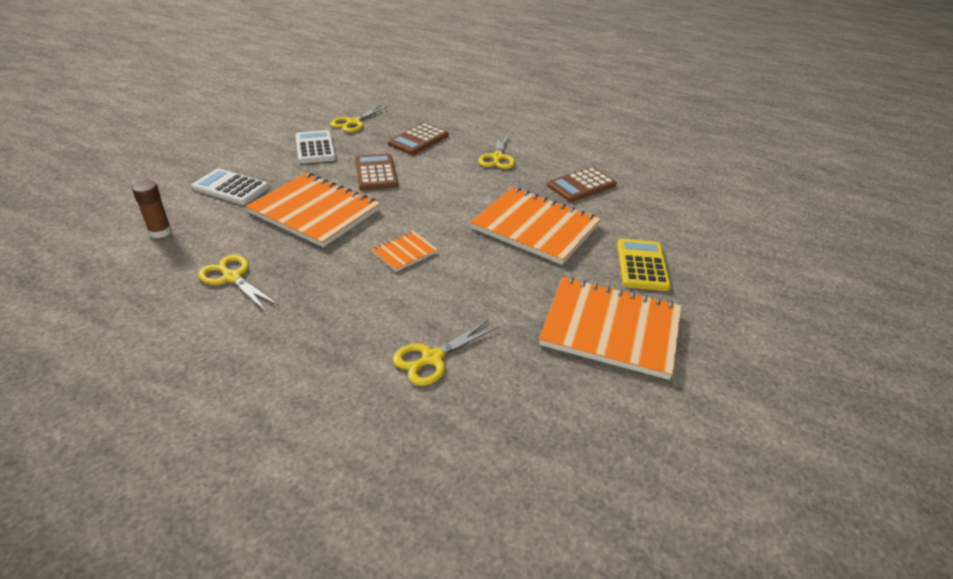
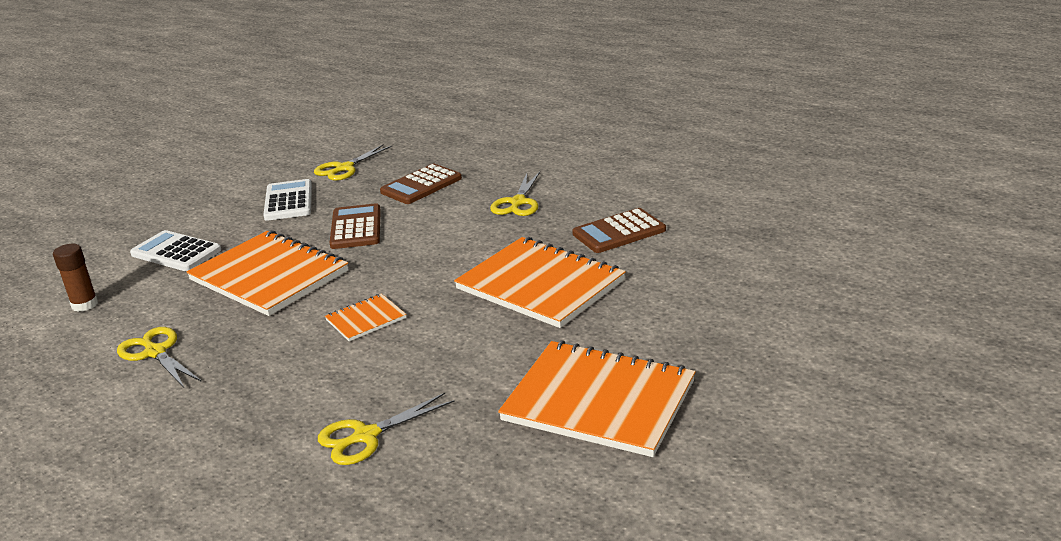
camera: 10 degrees right, 10 degrees down
(642, 265) = (666, 326): yellow calculator -> none

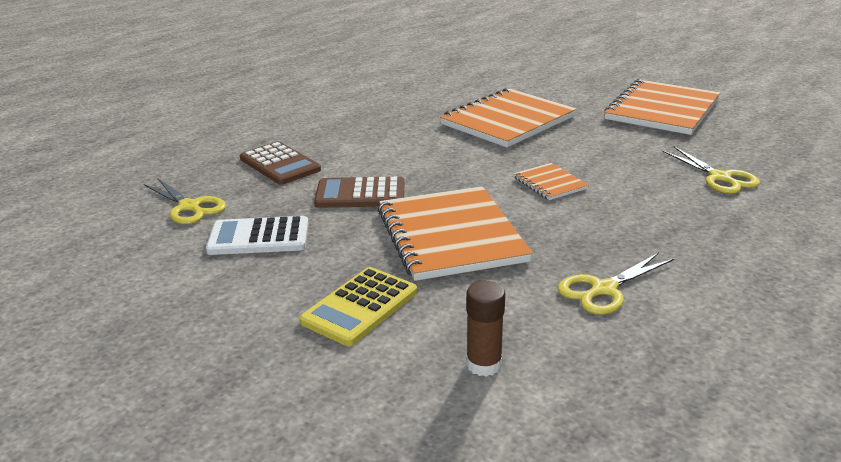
camera: 85 degrees left, 0 degrees up
(176, 252) = (360, 307): white calculator -> yellow calculator
(269, 276) = (450, 236): orange notebook -> orange notebook turned 60 degrees counterclockwise
(518, 202) = (354, 125): yellow scissors -> none
(619, 232) = (432, 94): brown calculator -> none

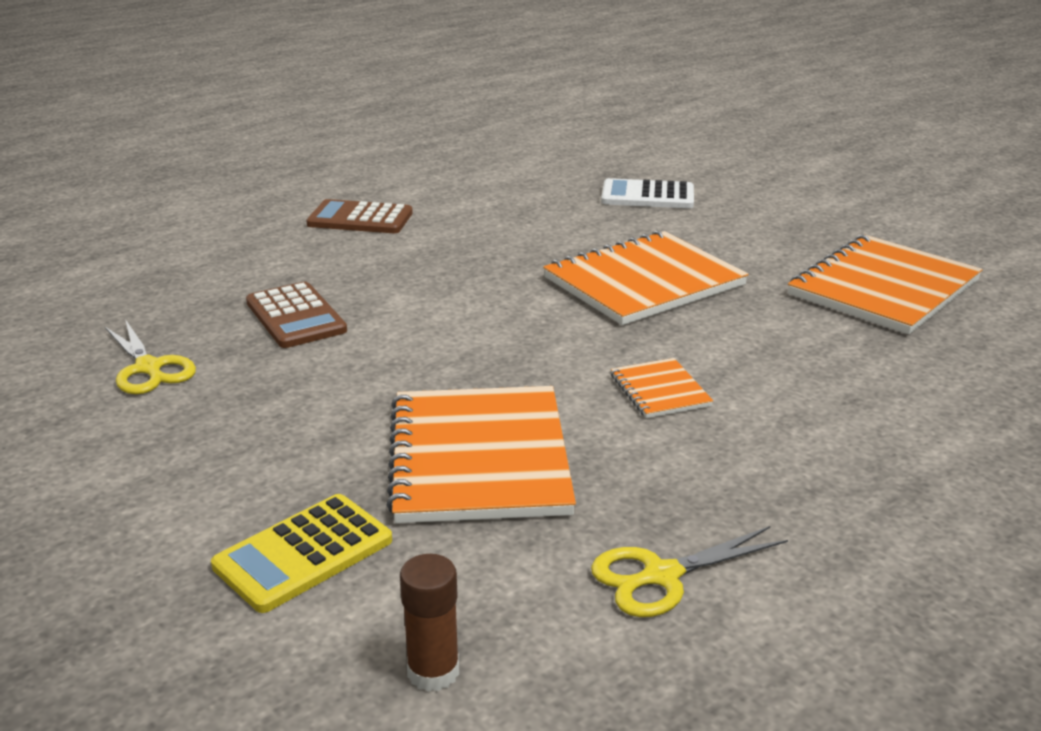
camera: 10 degrees right, 0 degrees up
(259, 237) = (217, 426): white calculator -> white calculator (647, 196)
(360, 194) = (383, 376): brown calculator -> brown calculator (360, 219)
(720, 178) = (923, 412): yellow scissors -> none

